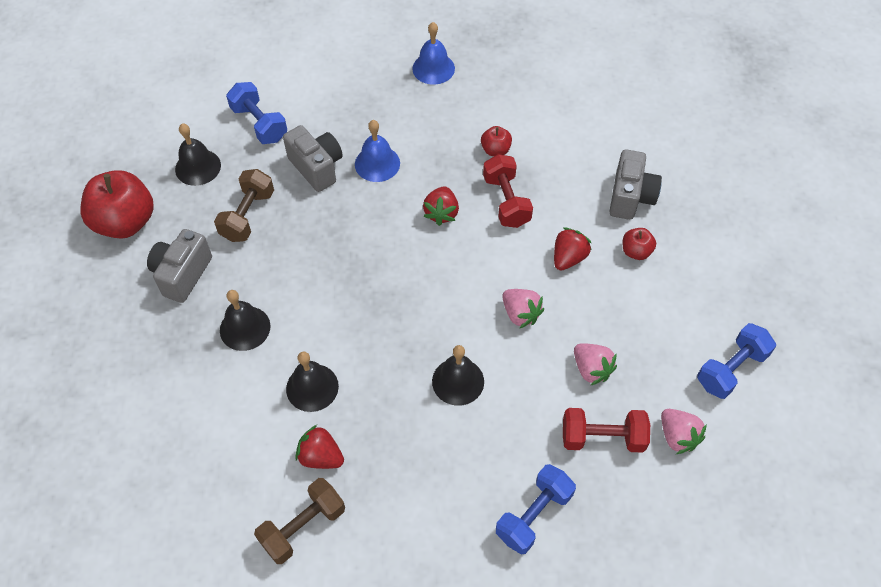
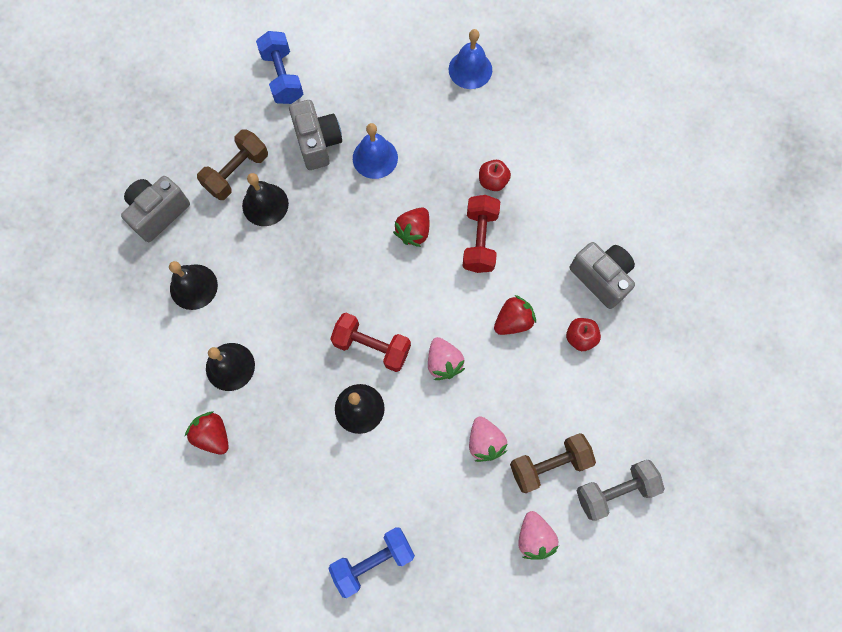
camera: 20 degrees right, 15 degrees up
(125, 222) = (127, 141): red apple -> none
(198, 167) = (210, 105): black bell -> black bell (265, 204)
(303, 527) = (174, 494): brown dumbbell -> brown dumbbell (549, 464)
(602, 438) = (465, 512): red dumbbell -> red dumbbell (372, 346)
(630, 197) = (601, 278): grey camera -> grey camera turned 75 degrees counterclockwise
(731, 369) = (615, 490): blue dumbbell -> grey dumbbell

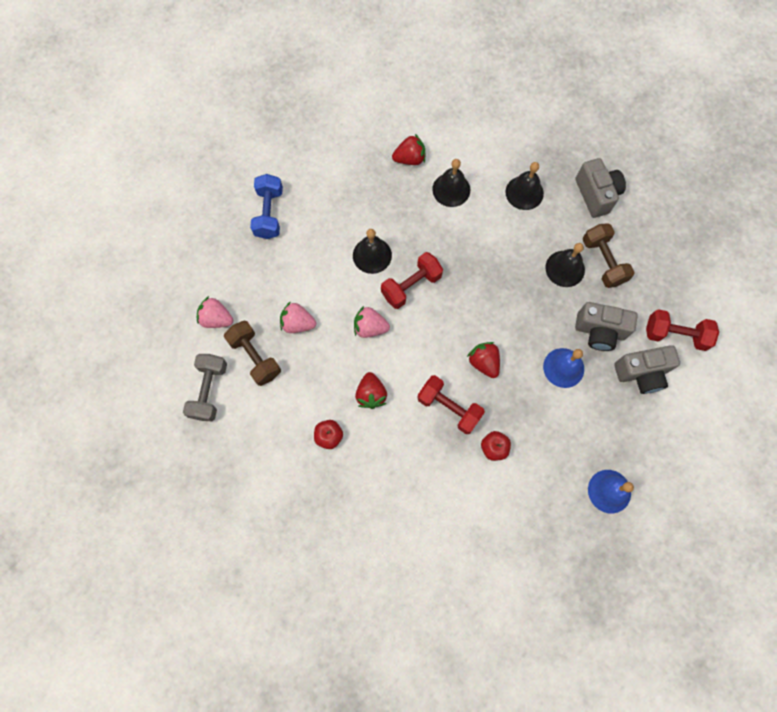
camera: 120 degrees right, 0 degrees up
(282, 77) = (675, 335): blue dumbbell -> red dumbbell
(549, 464) = (255, 357): brown dumbbell -> brown dumbbell turned 45 degrees counterclockwise
(601, 278) = (365, 483): grey camera -> grey camera (641, 373)

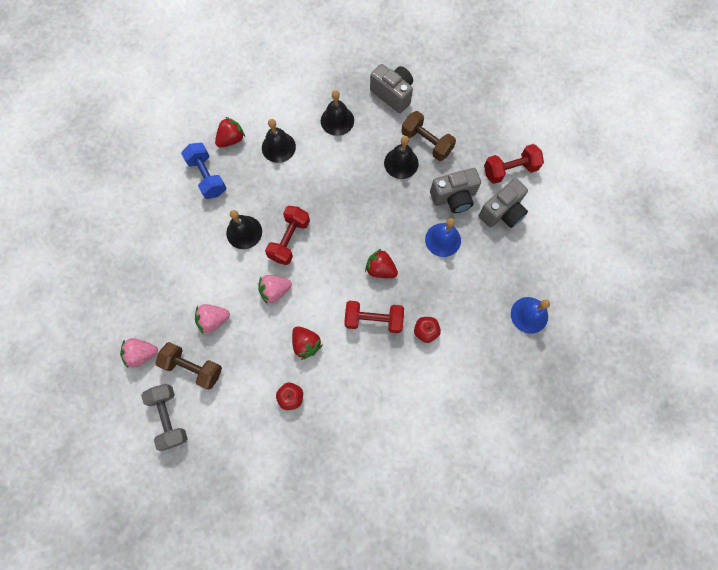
camera: 30 degrees left, 0 degrees up
(269, 213) = (138, 243): blue dumbbell -> blue dumbbell (207, 176)

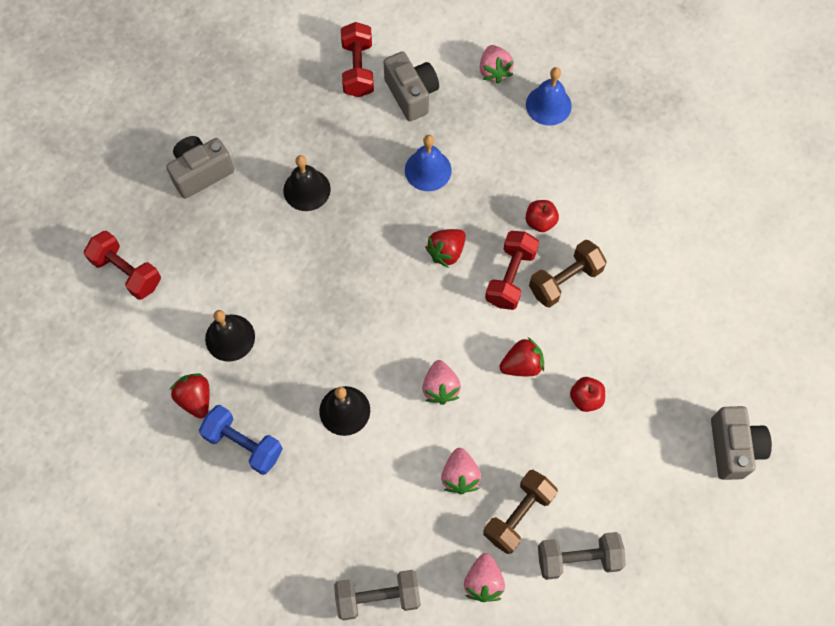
camera: 75 degrees left, 5 degrees down
(121, 287) = (378, 597): none -> grey dumbbell
(207, 176) = (243, 444): blue dumbbell -> blue dumbbell turned 45 degrees clockwise
(289, 240) = (373, 353): red dumbbell -> red dumbbell (127, 272)
(337, 120) = (215, 252): black bell -> none
(426, 143) = (287, 152): brown dumbbell -> brown dumbbell (565, 280)
(454, 197) = (375, 142): grey camera -> grey camera (733, 448)
(544, 267) = (494, 71): none -> pink strawberry

